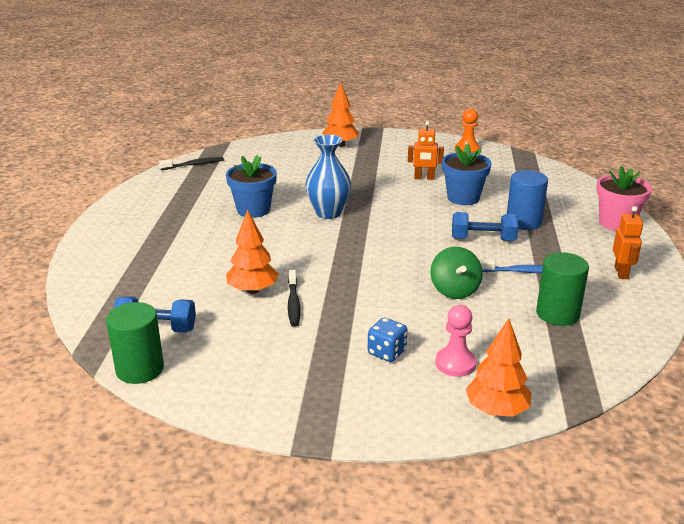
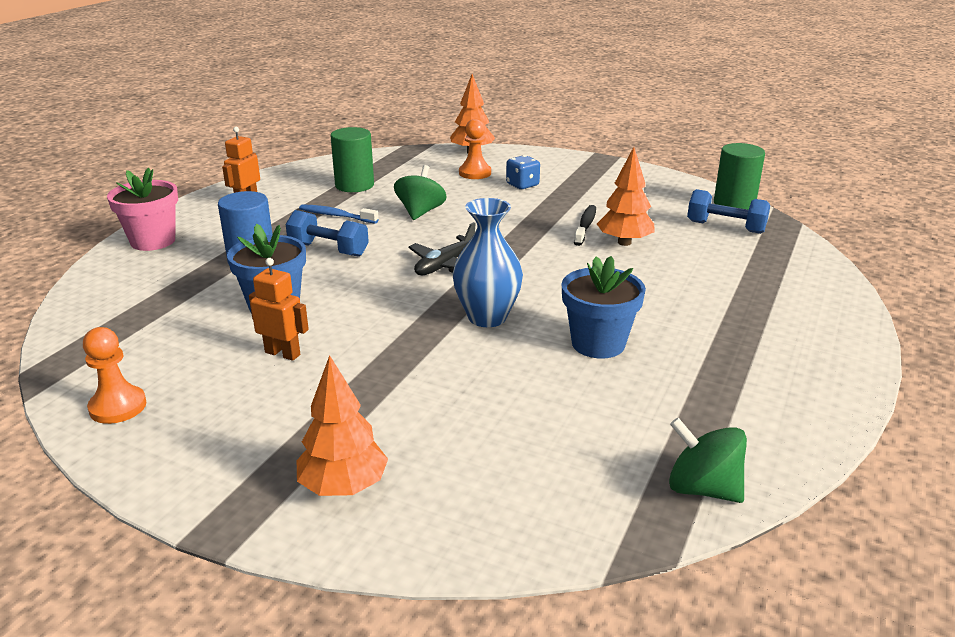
camera: 160 degrees left, 0 degrees up
(194, 165) = (702, 488): black toothbrush -> green spinning top
(385, 243) = (445, 265): none -> black plane
(455, 363) = (475, 173): pink pawn -> orange pawn

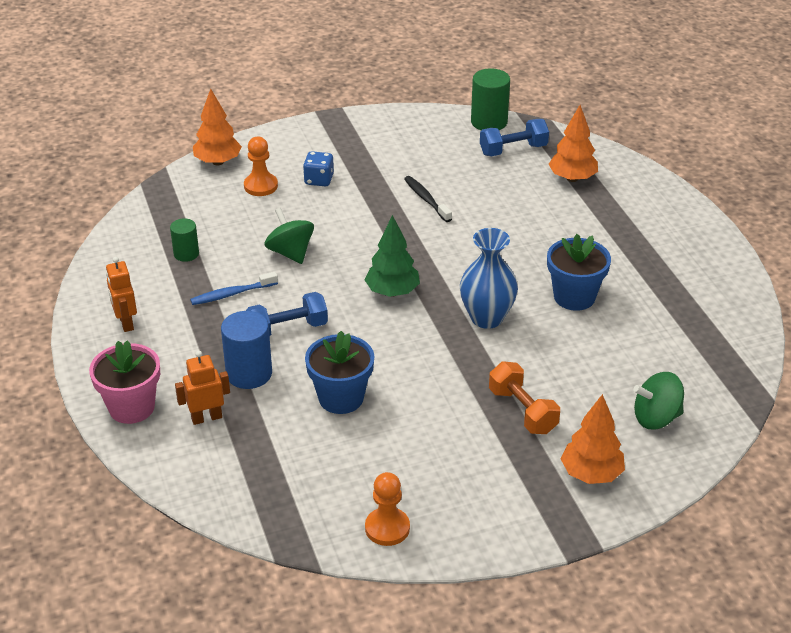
camera: 45 degrees left, 10 degrees up
(283, 353) = (414, 426): orange robot -> orange robot (206, 417)
(354, 185) = (186, 254): green cylinder -> green cylinder, size x0.61
(385, 397) = (522, 411): none -> orange dumbbell
(445, 265) = (392, 292): black plane -> green tree
(624, 242) = (472, 201): orange tree -> orange tree (572, 178)
(702, 488) = (737, 355): green spinning top -> green spinning top (656, 418)

